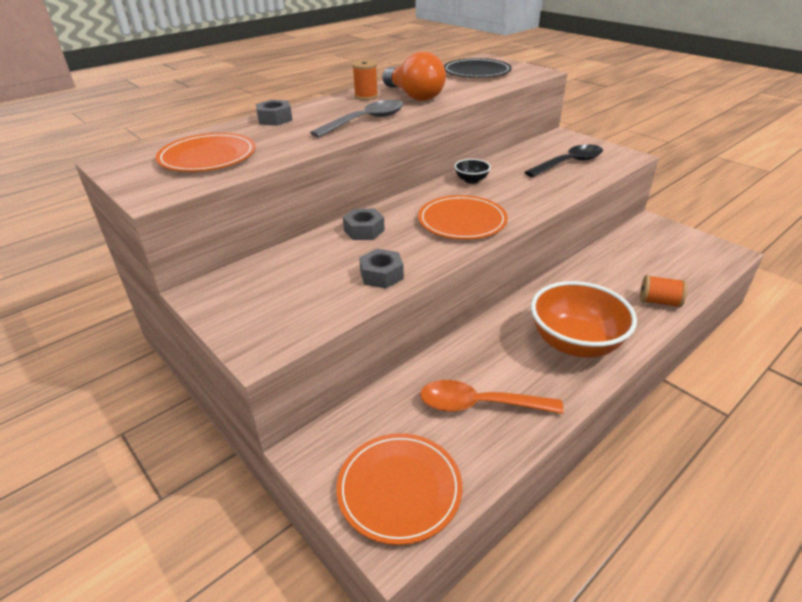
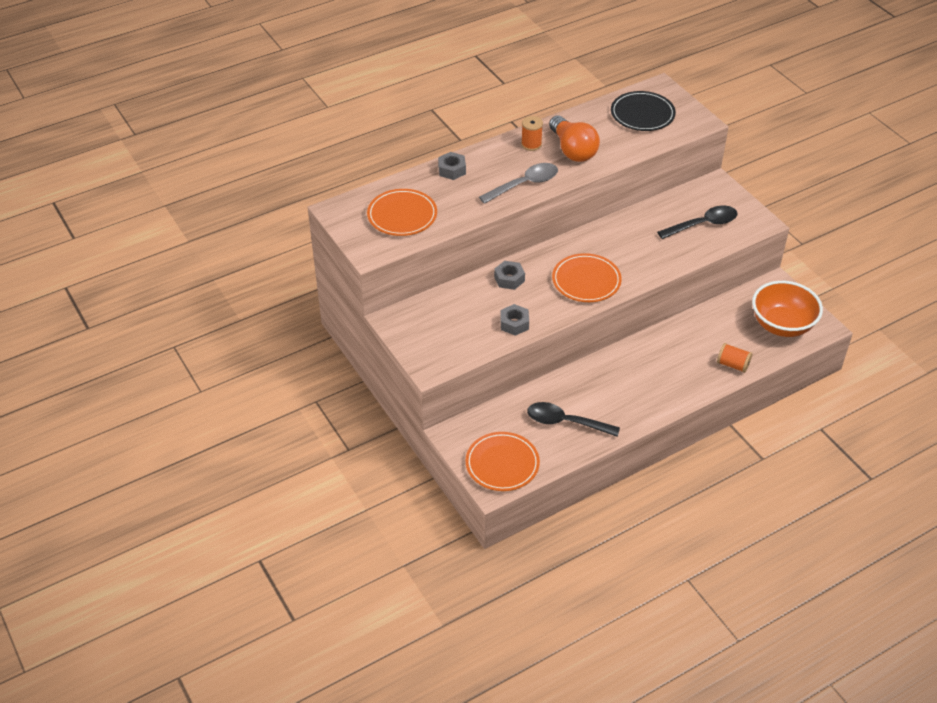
camera: 10 degrees right, 10 degrees up
(471, 180) = (609, 234): black bowl -> none
(479, 404) = (565, 422): orange spoon -> black spoon
(575, 343) = (650, 389): orange bowl -> orange bowl (782, 325)

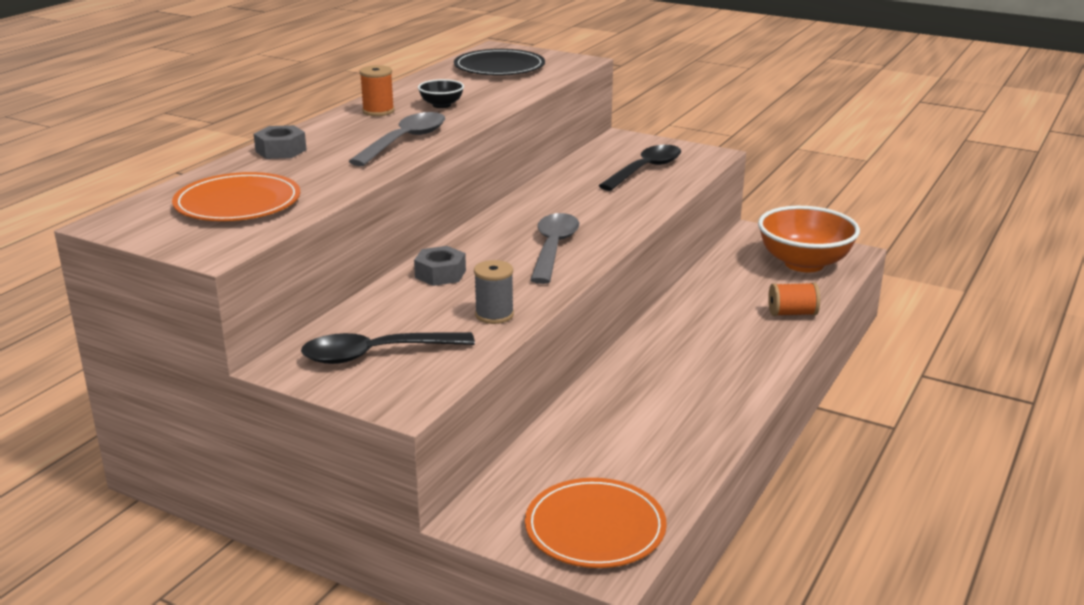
camera: 30 degrees left, 20 degrees down
(514, 323) = (494, 315): grey nut -> grey spool
(565, 422) = (641, 442): black spoon -> black spoon (376, 354)
(573, 150) = (441, 105): orange light bulb -> black bowl
(586, 280) = (553, 248): orange plate -> grey spoon

